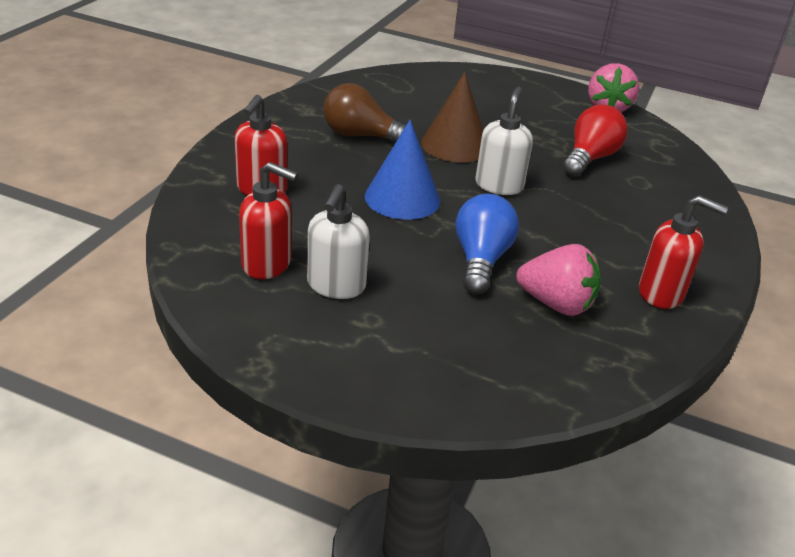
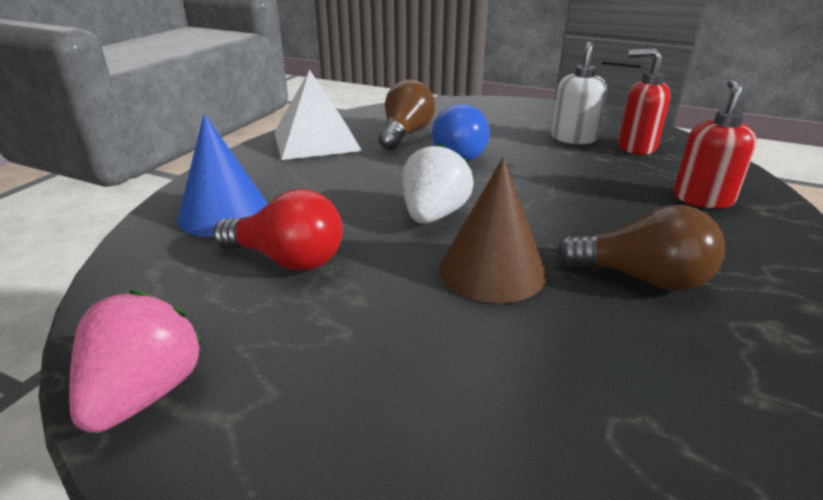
camera: 175 degrees left, 5 degrees down
(402, 198) = (545, 197): blue cone -> blue cone (224, 214)
(499, 185) = (433, 215): white soap dispenser -> white strawberry
(556, 304) = (405, 134): pink strawberry -> brown light bulb
(589, 158) = (287, 259): red light bulb -> red light bulb turned 105 degrees counterclockwise
(661, 293) = (316, 141): red soap dispenser -> white pyramid

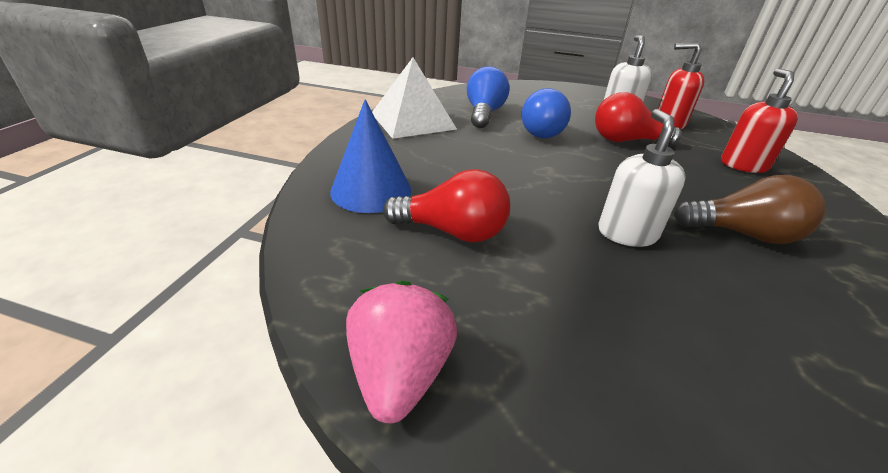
camera: 10 degrees left, 5 degrees up
(405, 134) = (484, 114): brown light bulb -> blue light bulb
(433, 215) = (550, 186): white strawberry -> none
(492, 270) = (626, 233): brown cone -> white soap dispenser
(563, 167) = (626, 141): none -> red light bulb

